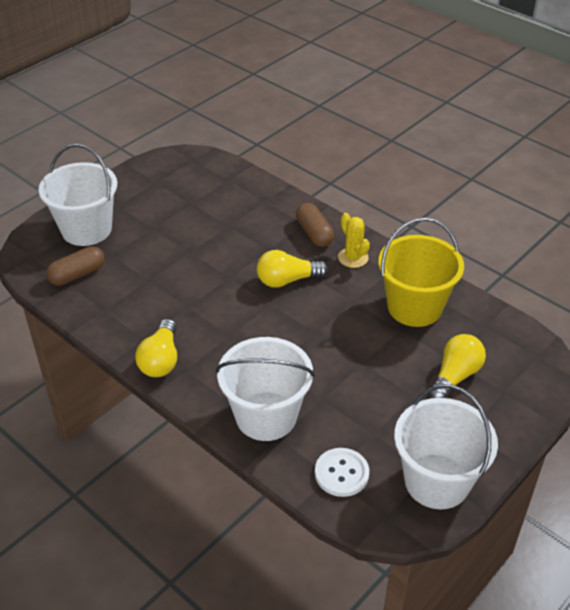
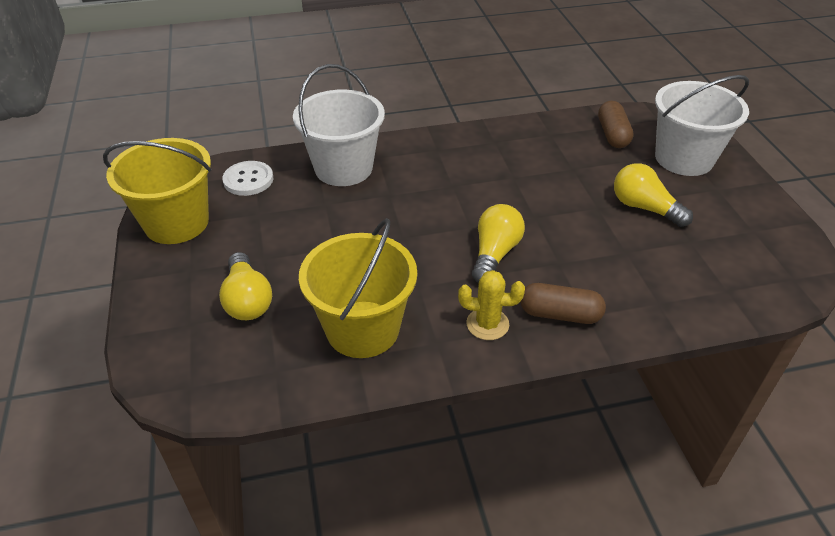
camera: 125 degrees right, 0 degrees up
(161, 360) = (460, 142): yellow light bulb -> yellow light bulb (644, 208)
(436, 481) = (176, 223): white bucket -> yellow bucket

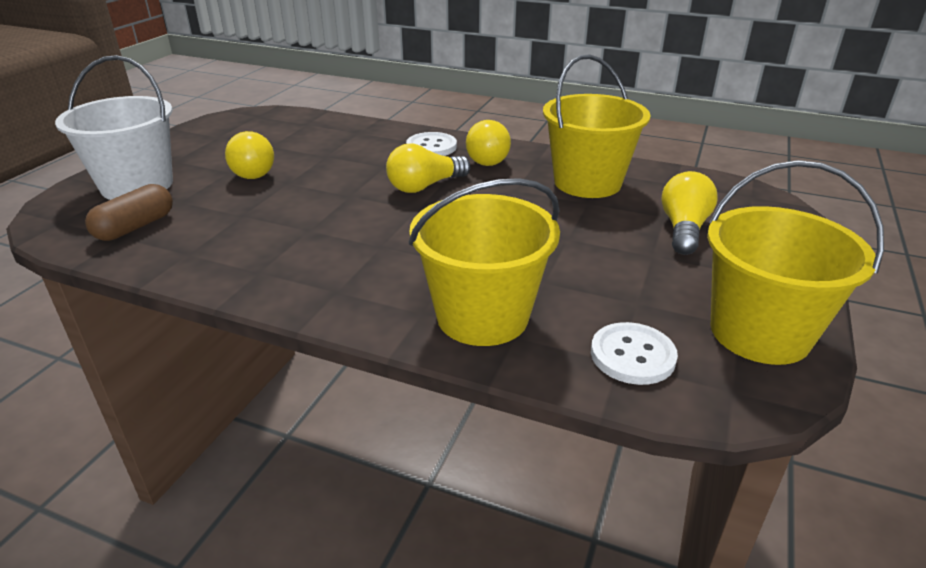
camera: 145 degrees left, 10 degrees down
(343, 168) = (482, 316): white bucket -> yellow bucket
(487, 324) = (488, 157): yellow cactus -> yellow light bulb
(560, 314) = (431, 147): brown capsule -> white button

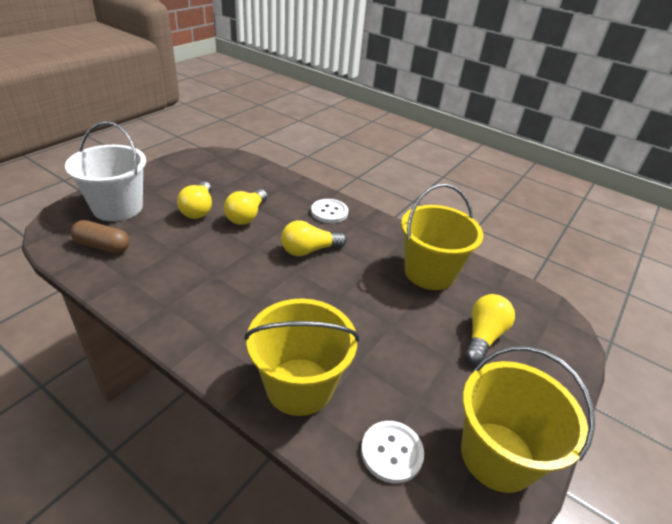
camera: 10 degrees right, 5 degrees up
(135, 227) = (103, 246): brown capsule -> brown capsule turned 60 degrees clockwise
(488, 157) = (366, 231): yellow light bulb -> yellow light bulb (246, 216)

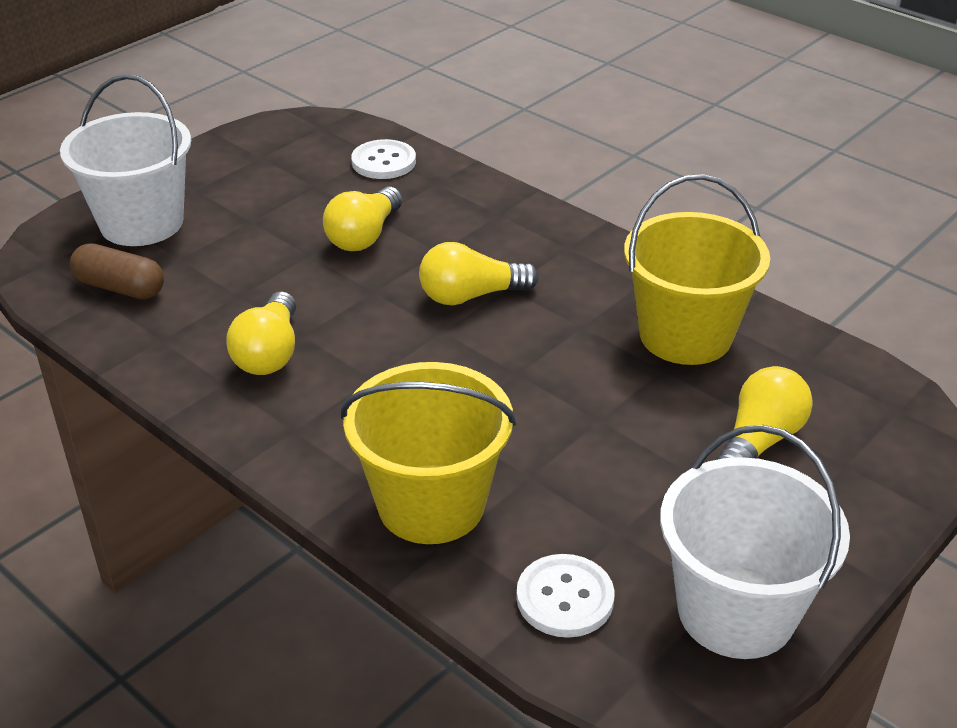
camera: 10 degrees right, 0 degrees up
(198, 209) = (279, 225): yellow light bulb -> yellow light bulb (269, 353)
(329, 212) = (516, 228): white button -> white button (383, 162)
(497, 456) = (736, 611): yellow bucket -> white bucket

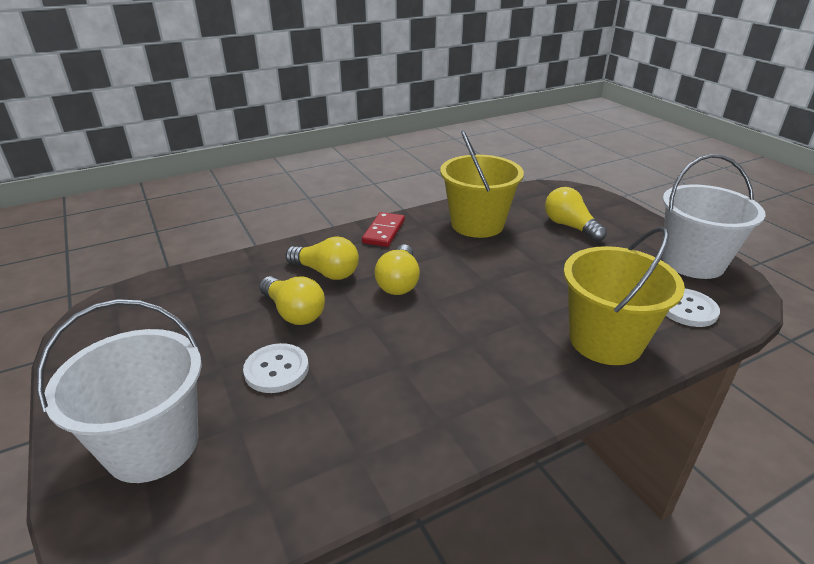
camera: 70 degrees left, 5 degrees down
(120, 287) = (255, 477): brown capsule -> none
(269, 353) = (414, 388): yellow light bulb -> yellow light bulb (326, 272)
(383, 162) = (203, 285): white button -> white button (276, 369)
(594, 253) = (384, 232): none -> red domino

